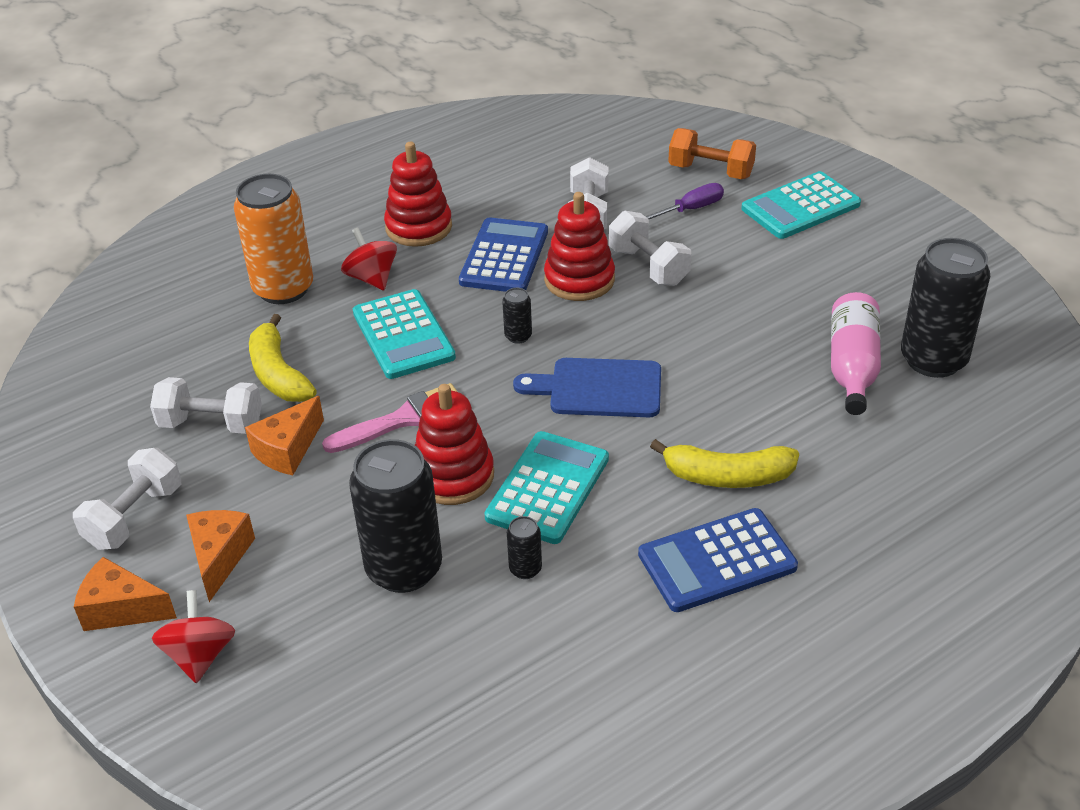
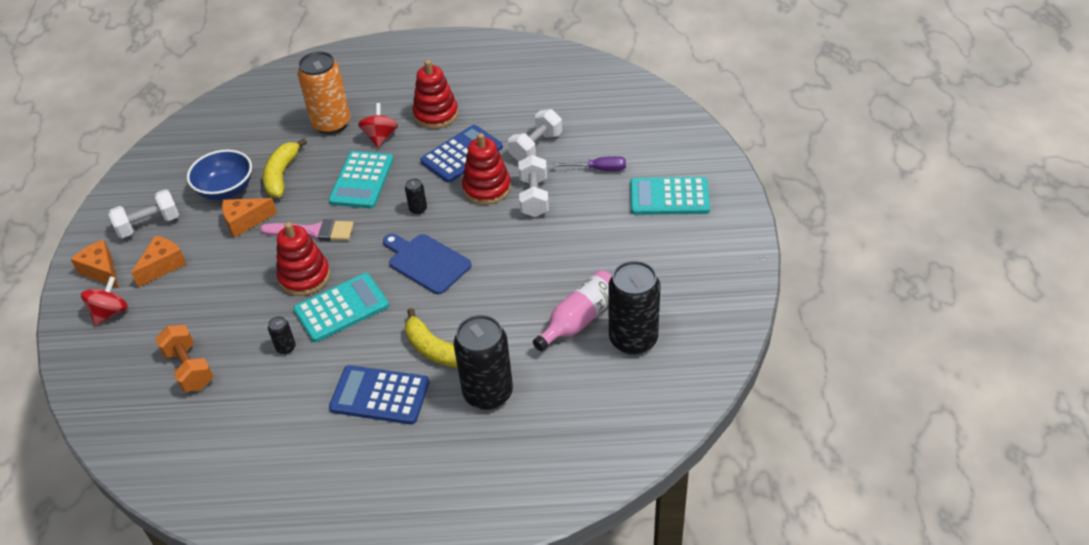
camera: 35 degrees right, 5 degrees up
(211, 424) = (226, 189): white dumbbell -> blue bowl
(404, 569) = (233, 316): black can -> black can (488, 393)
(710, 171) = (640, 147): orange dumbbell -> orange dumbbell (189, 368)

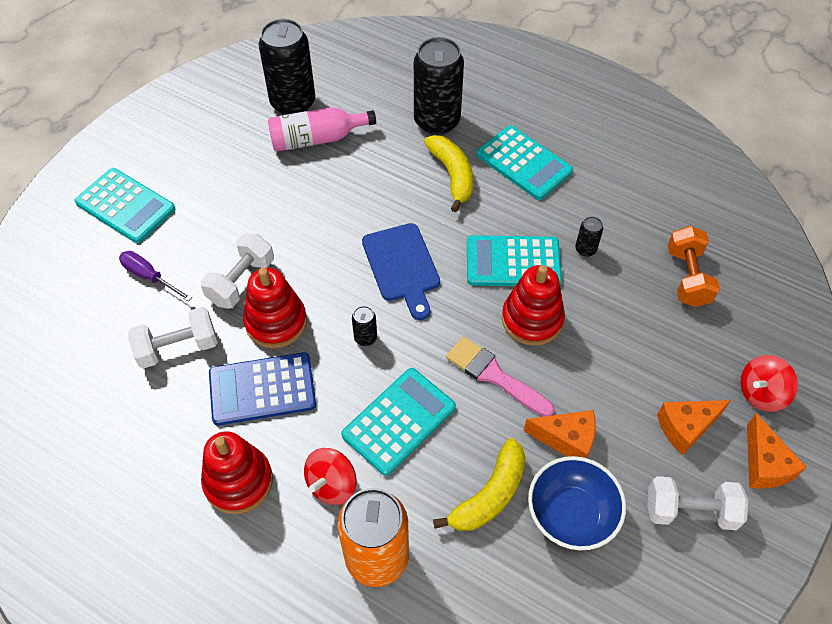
camera: 150 degrees left, 10 degrees up
(380, 395) = (524, 163): blue calculator -> turquoise calculator

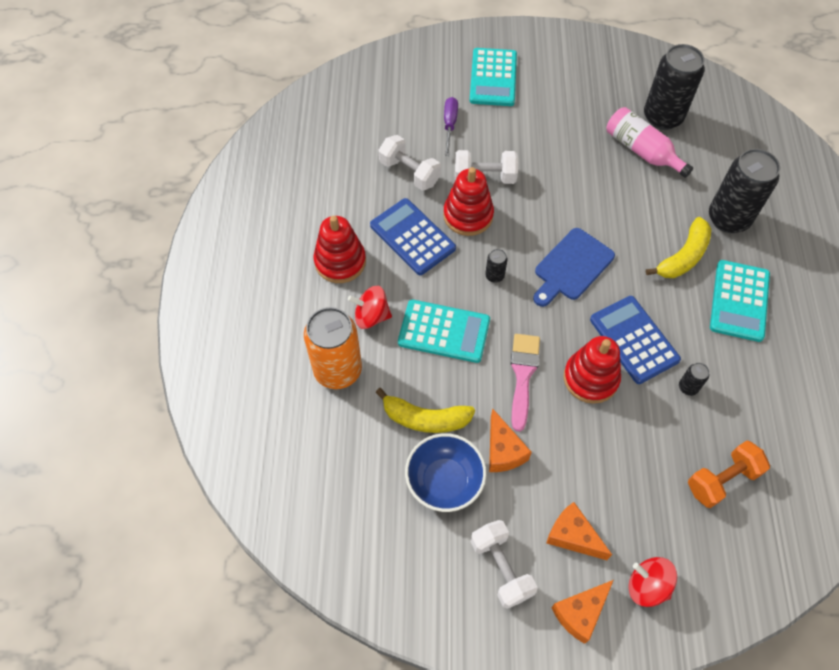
camera: 60 degrees right, 5 degrees up
(513, 262) = (634, 340): turquoise calculator -> blue calculator

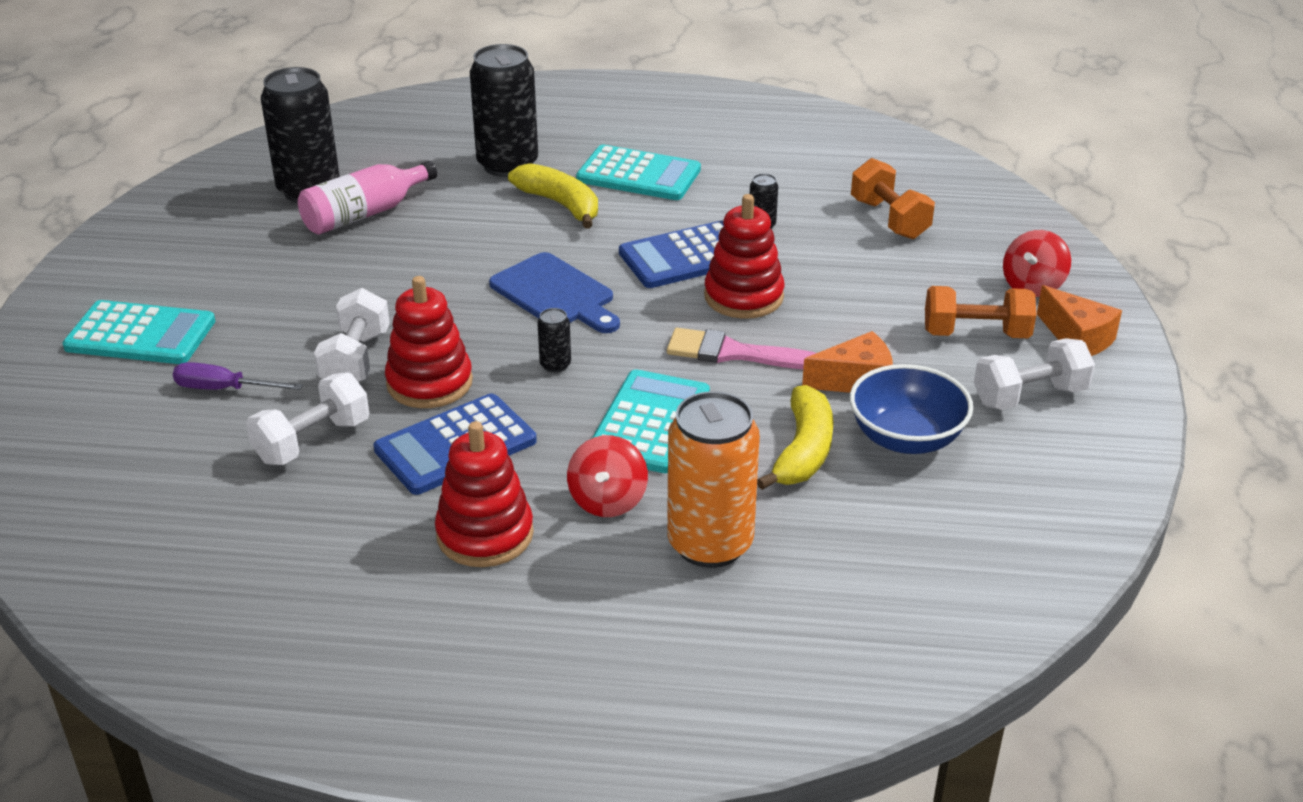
camera: 85 degrees left, 25 degrees down
(572, 536) = (976, 334): orange cheese -> orange dumbbell

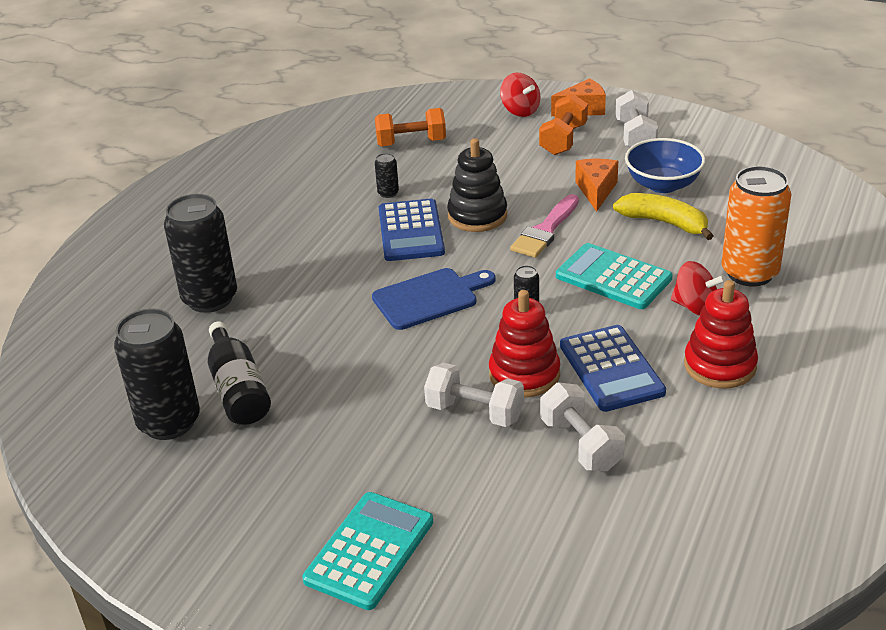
camera: 70 degrees left, 0 degrees up
(224, 389) = (485, 495): purple screwdriver -> none
(365, 214) = (238, 389): pink bottle -> black bottle
(560, 204) = (296, 279): yellow banana -> none
(638, 175) = (276, 235): turquoise calculator -> none
(743, 297) = (477, 216): red stacking toy -> black stacking toy

